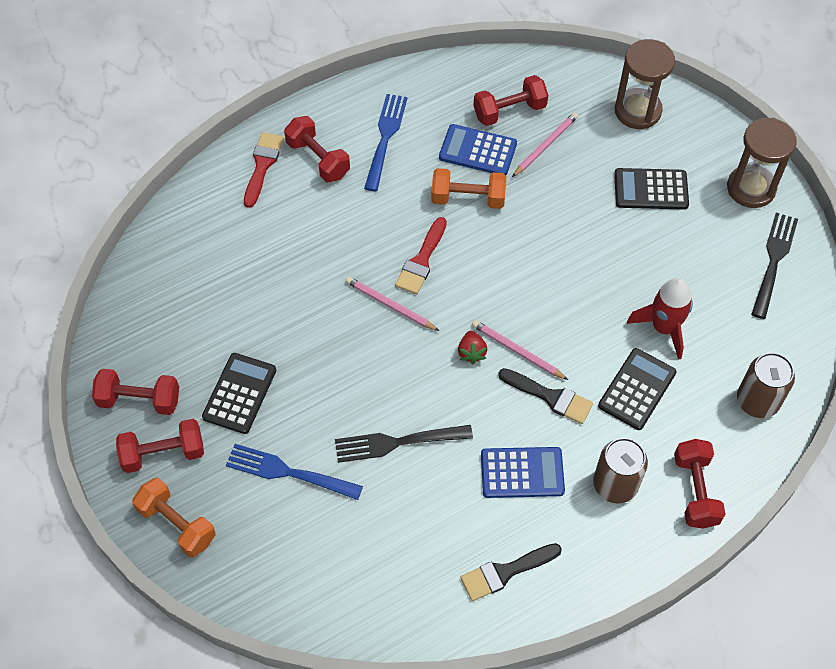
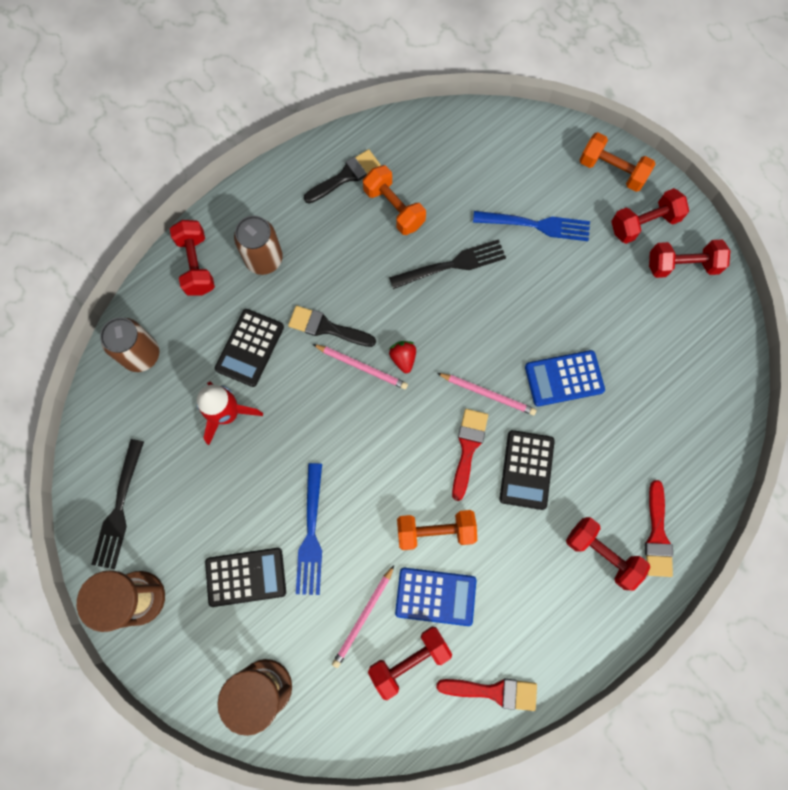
camera: 170 degrees right, 15 degrees up
(239, 393) = (598, 285): black calculator -> black calculator (526, 470)
(385, 139) = (538, 594): blue fork -> blue fork (311, 533)
(441, 81) = (494, 691): none -> red brush
(452, 521) = (394, 208): none -> orange dumbbell
(522, 473) = (343, 256): blue calculator -> blue calculator (564, 378)

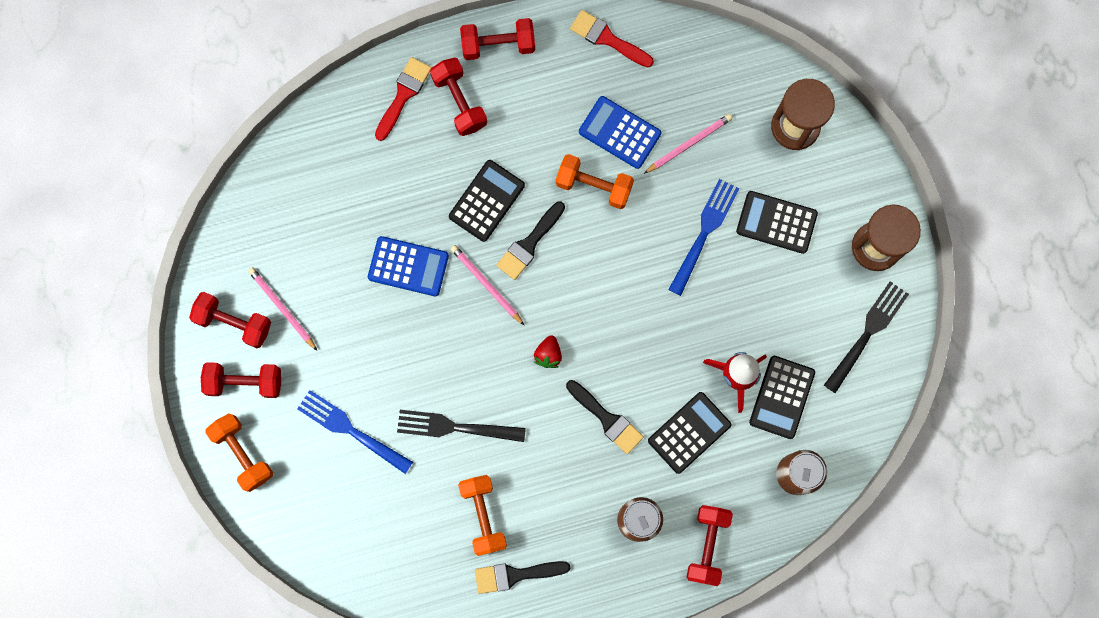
camera: 155 degrees left, 5 degrees up
(179, 414) = (781, 397): none -> black calculator
(362, 367) = (591, 364): pink pencil -> pink pencil (282, 308)
(409, 660) = (665, 93): red dumbbell -> red dumbbell (498, 44)
(468, 448) = (529, 244): red brush -> black brush

